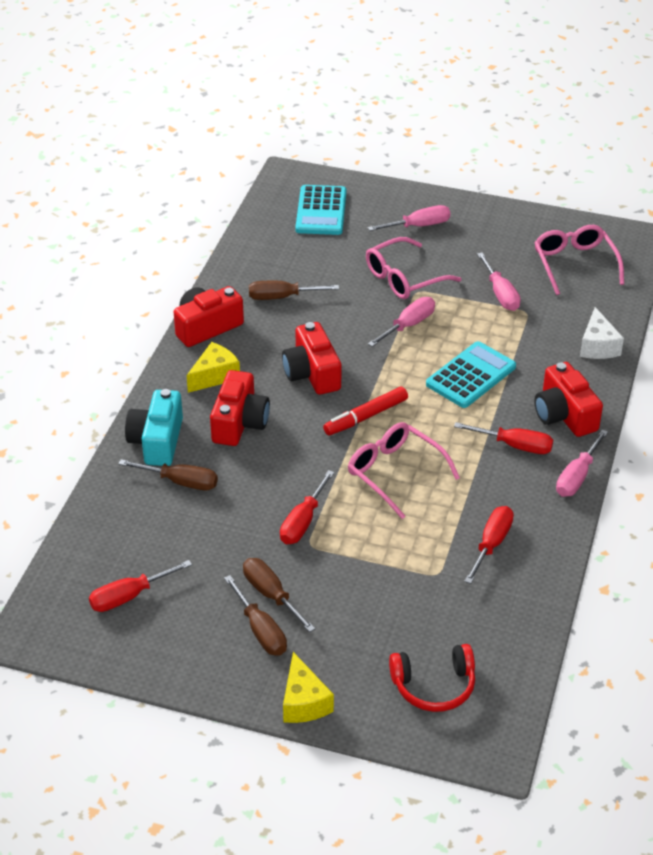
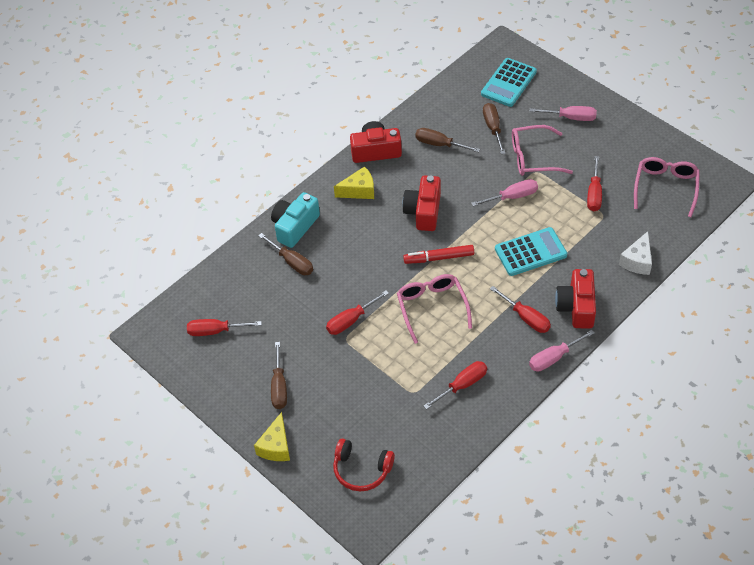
camera: 30 degrees right, 10 degrees up
(239, 423) = (354, 232): red camera -> none
(271, 595) = (300, 365): brown screwdriver -> brown screwdriver (493, 128)
(500, 294) = (594, 194): pink screwdriver -> red screwdriver

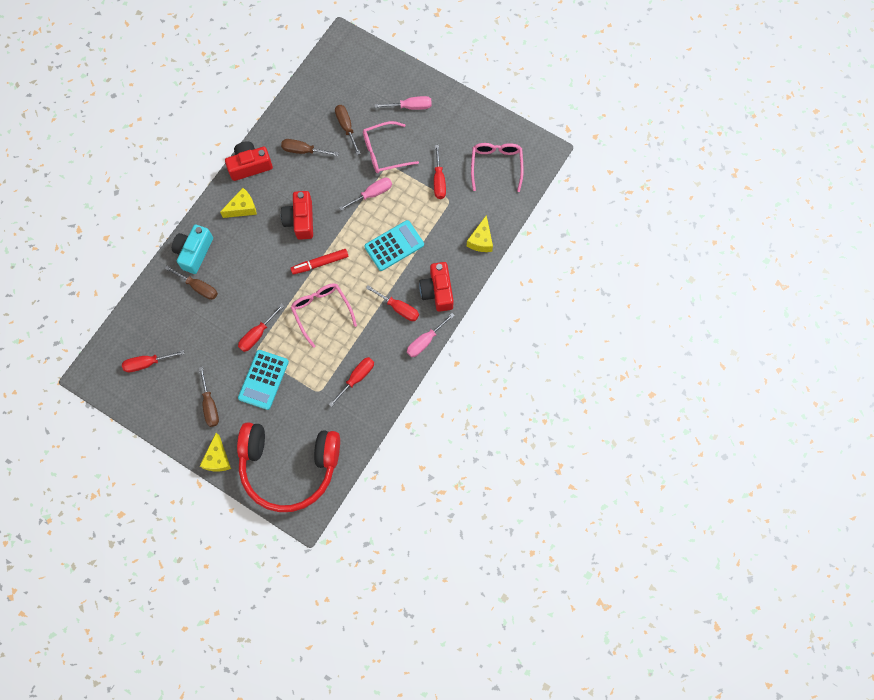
camera: 15 degrees left, 20 degrees up
(361, 470) = (289, 466): red headphones -> red headphones, size x2.13
(508, 83) = (353, 78): turquoise calculator -> turquoise calculator (263, 380)
(637, 261) = (481, 240): white cheese -> yellow cheese

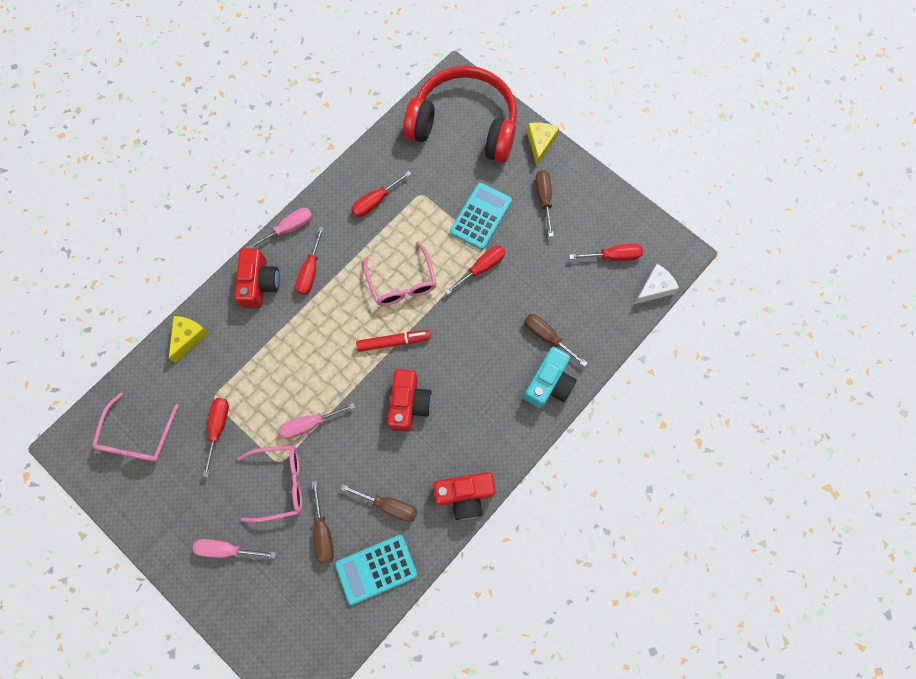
camera: 170 degrees left, 0 degrees up
(112, 341) = (654, 288): none -> white cheese
(242, 208) = (481, 434): yellow cheese -> none
(394, 246) = (297, 349): turquoise calculator -> turquoise calculator (376, 569)
(398, 308) = (310, 271): red screwdriver -> red screwdriver turned 120 degrees counterclockwise

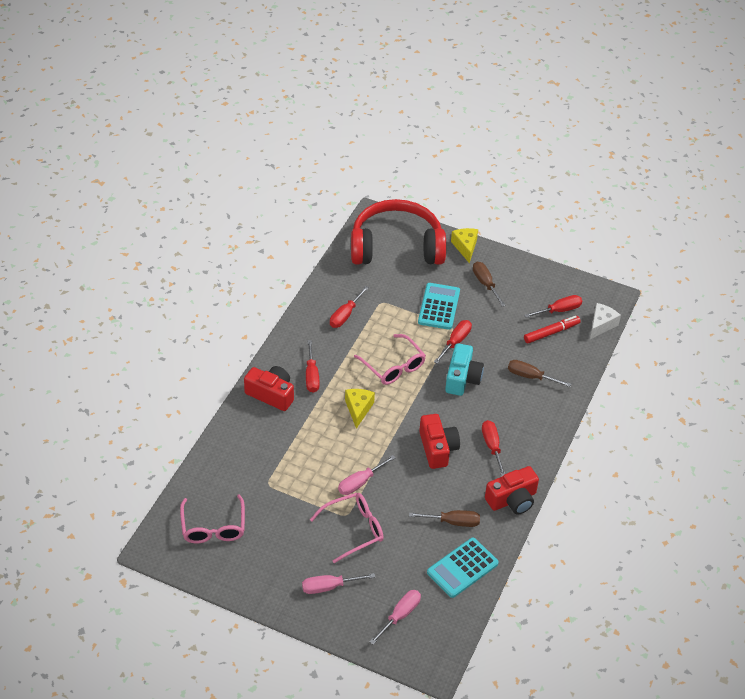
camera: 20 degrees left, 25 degrees down
(189, 338) = (226, 446): yellow cheese -> yellow cheese (358, 409)
(218, 428) = (282, 504): red screwdriver -> red screwdriver (492, 446)
(259, 283) = (271, 394): red camera -> red camera turned 45 degrees counterclockwise
(289, 229) = (279, 350): pink screwdriver -> pink screwdriver (400, 615)
(323, 532) = (406, 554): brown screwdriver -> none
(393, 342) = (405, 409): red marker -> red marker (551, 332)
(549, 383) = (546, 407): turquoise camera -> turquoise camera (462, 378)

